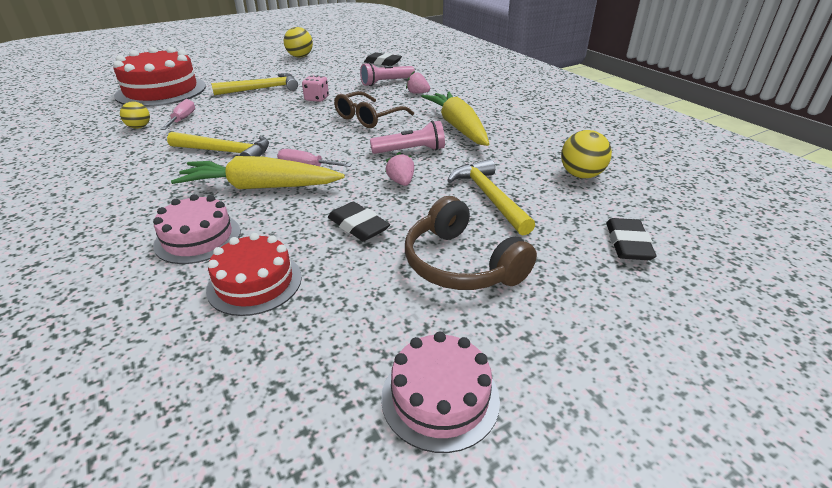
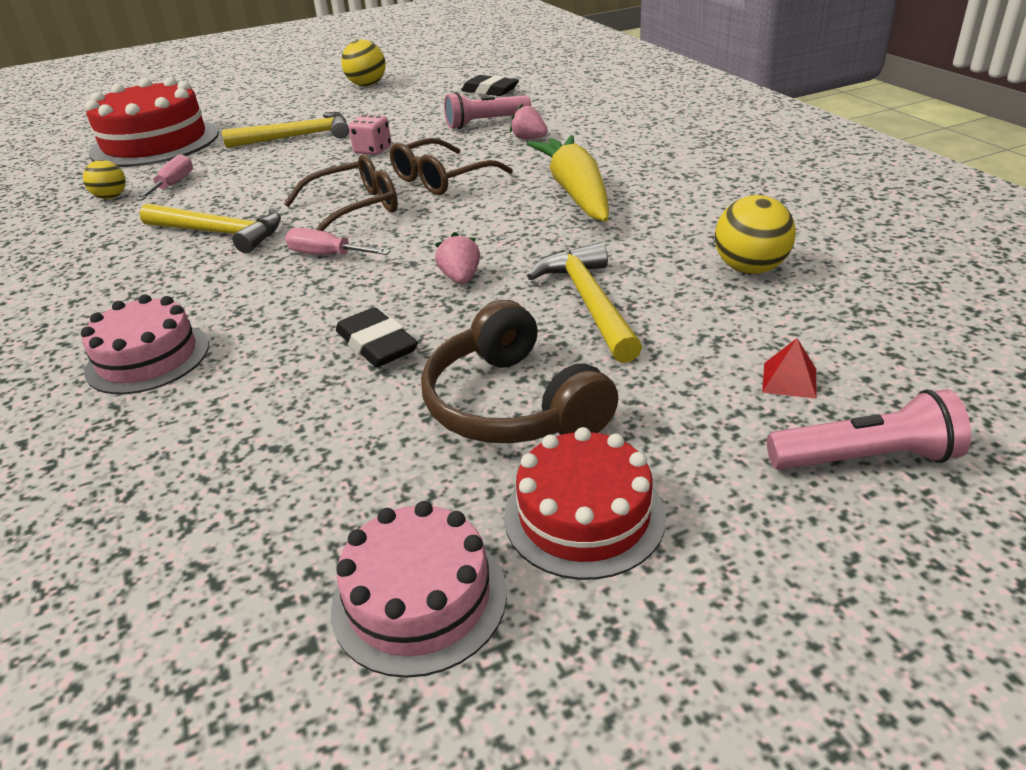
camera: 10 degrees right, 0 degrees up
(254, 283) = (207, 424): red cake -> red cake (584, 516)
(260, 187) = (253, 285): yellow carrot -> none
(316, 136) = (356, 208): none -> brown glasses
(411, 151) = (490, 230): pink flashlight -> pink flashlight (866, 458)
(627, 244) = (789, 380): black eraser -> red pyramid

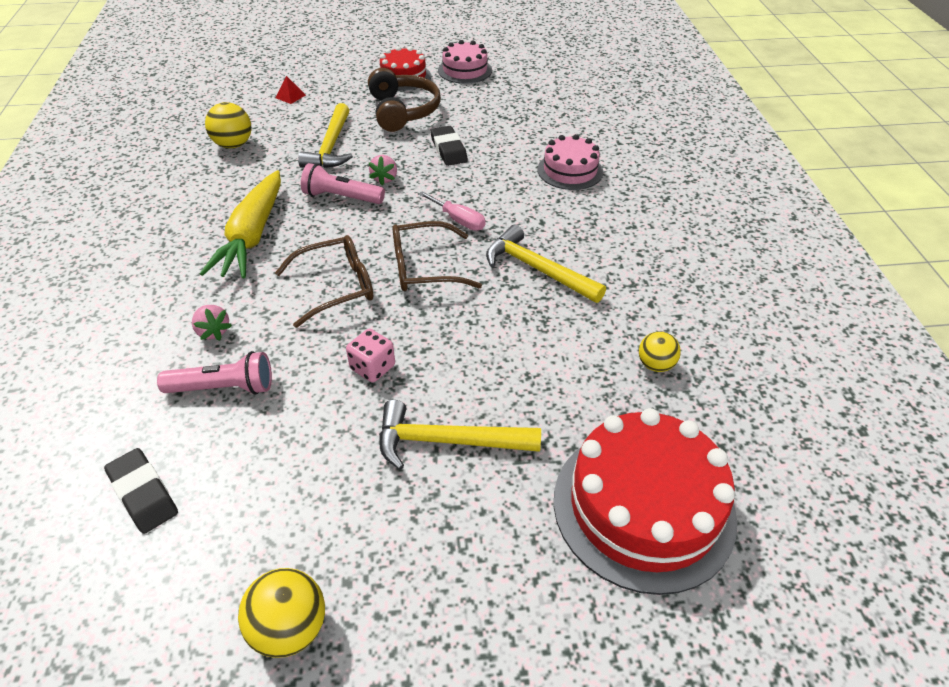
camera: 165 degrees left, 10 degrees up
(173, 185) = (592, 368): pink screwdriver -> none
(866, 458) = (301, 72): pink flashlight -> pink flashlight (341, 197)

